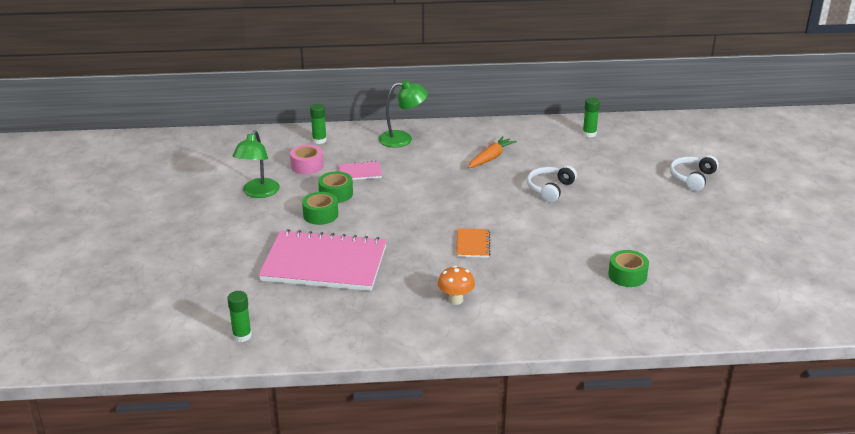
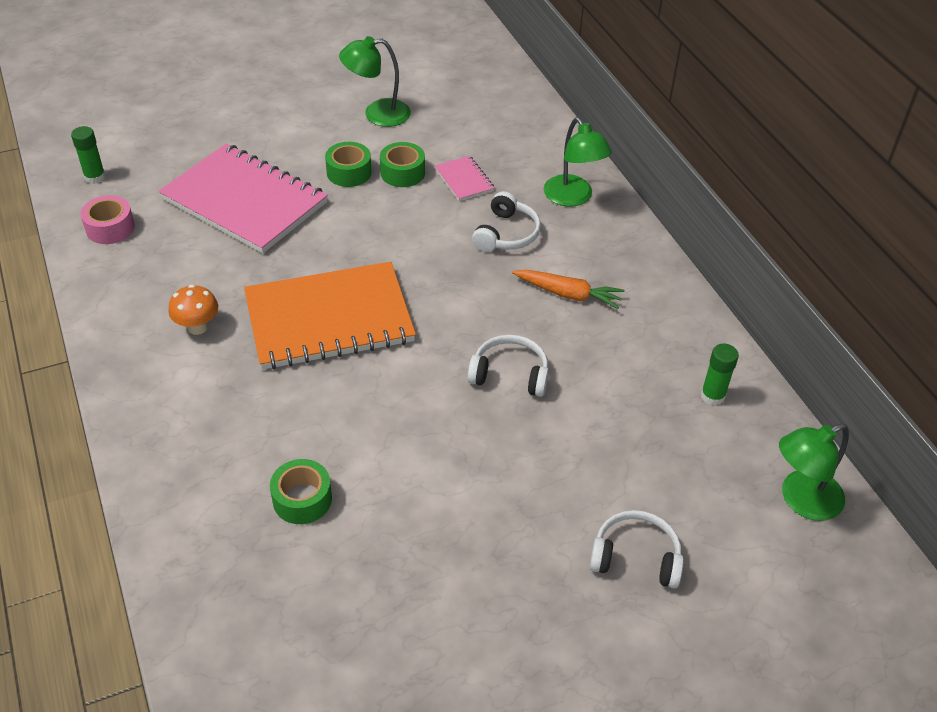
camera: 70 degrees right, 15 degrees up
(307, 165) = (458, 134): pink tape -> pink tape (110, 228)
(319, 140) = (526, 127): green glue stick -> none
(324, 264) = (244, 201): pink notebook -> pink notebook turned 45 degrees counterclockwise
(424, 167) = (506, 234): none -> white headphones
(473, 244) = (329, 319): orange notebook -> orange notebook, size x2.38
(666, 128) = (801, 500): none -> green lamp

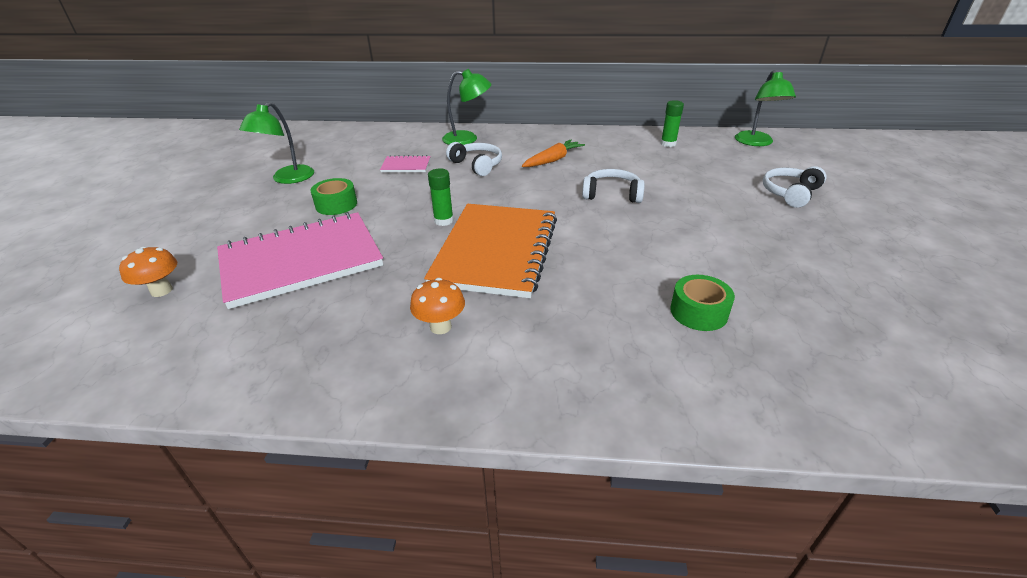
camera: 60 degrees left, 10 degrees down
(95, 177) = (120, 353): green glue stick -> green glue stick (443, 220)
(110, 228) = (221, 359): pink tape -> none
(167, 150) = (161, 290): none -> orange mushroom
(402, 172) = (367, 184): green tape -> none
(510, 374) = (612, 194): white headphones -> white headphones turned 60 degrees clockwise

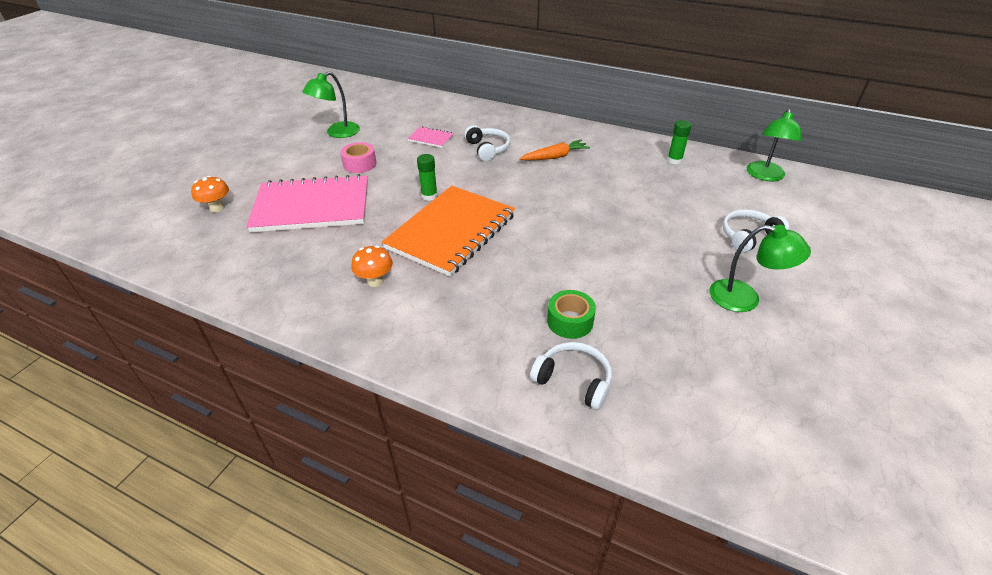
camera: 20 degrees right, 5 degrees up
(336, 204) = (360, 164): green tape -> pink tape
(467, 139) = (496, 121): green lamp -> green lamp (745, 298)
(612, 194) = (581, 201): white headphones -> white headphones (573, 380)

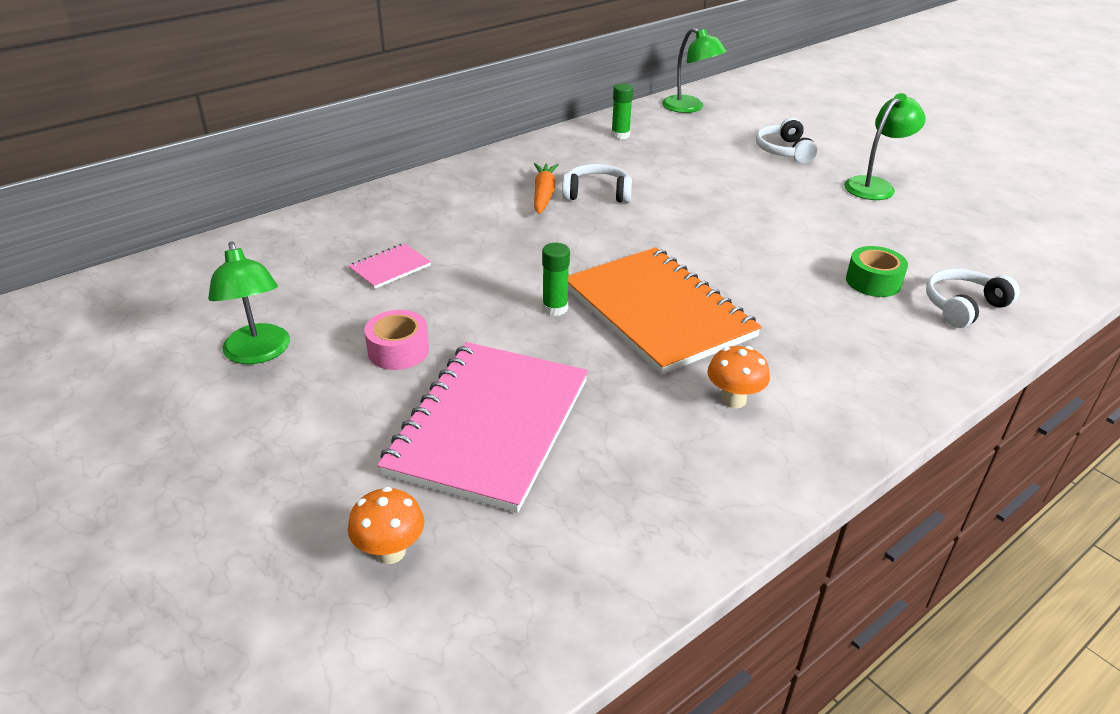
camera: 65 degrees left, 5 degrees down
(487, 149) = (473, 232): white headphones -> white headphones (597, 193)

